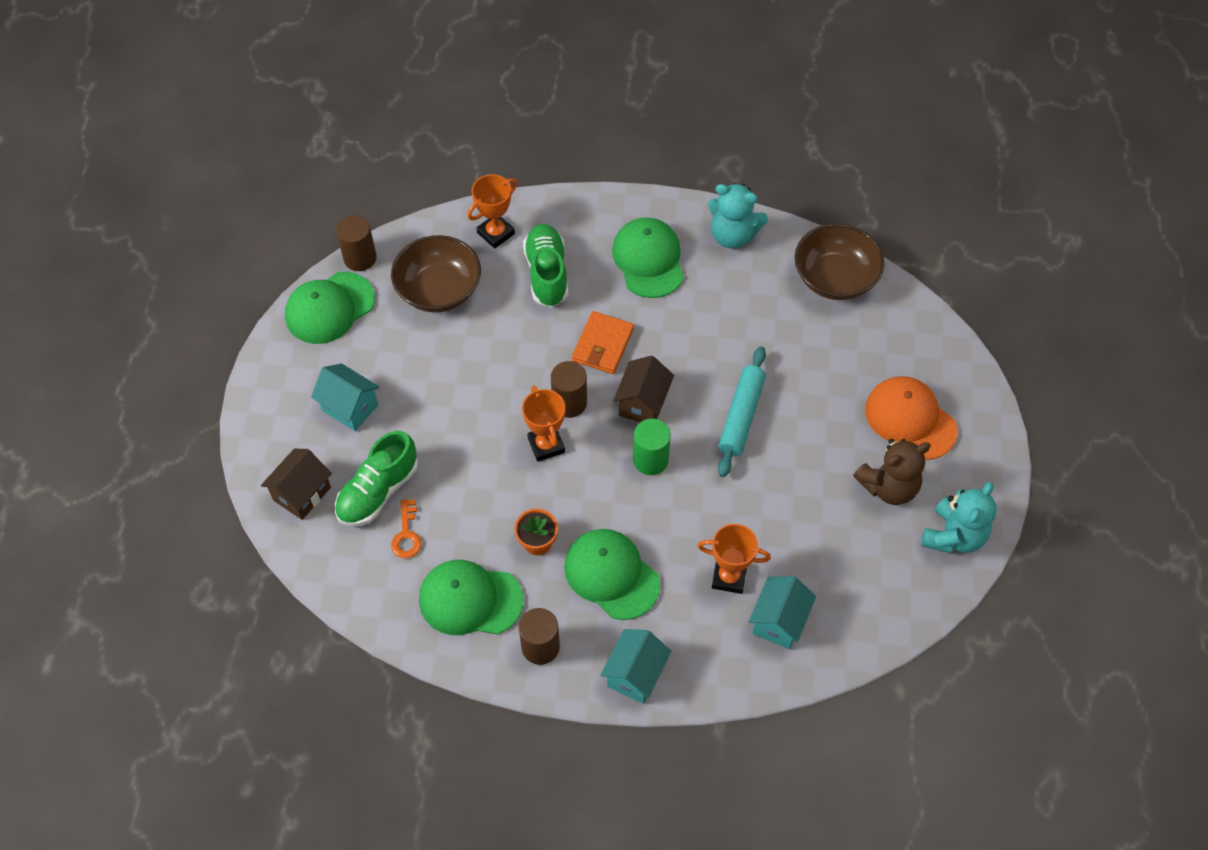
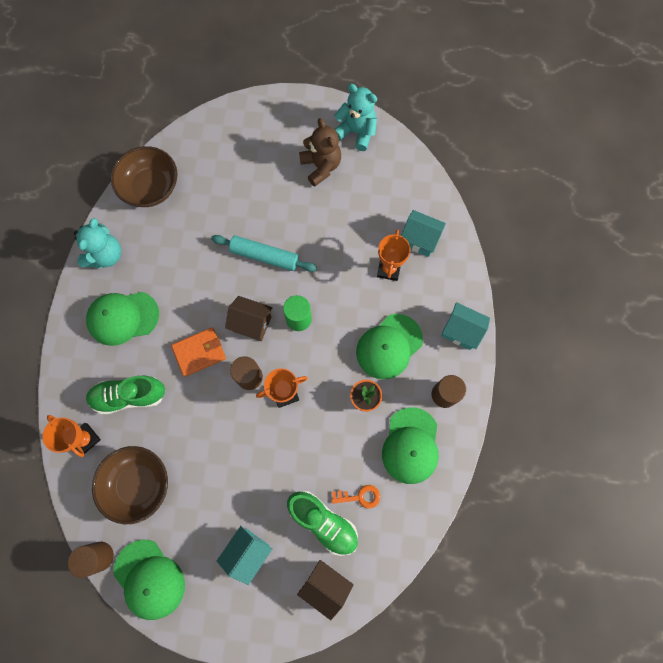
camera: 90 degrees left, 15 degrees up
(603, 345) = (199, 352): orange wallet -> orange wallet turned 45 degrees counterclockwise
(910, 419) = (270, 149): orange cap -> none

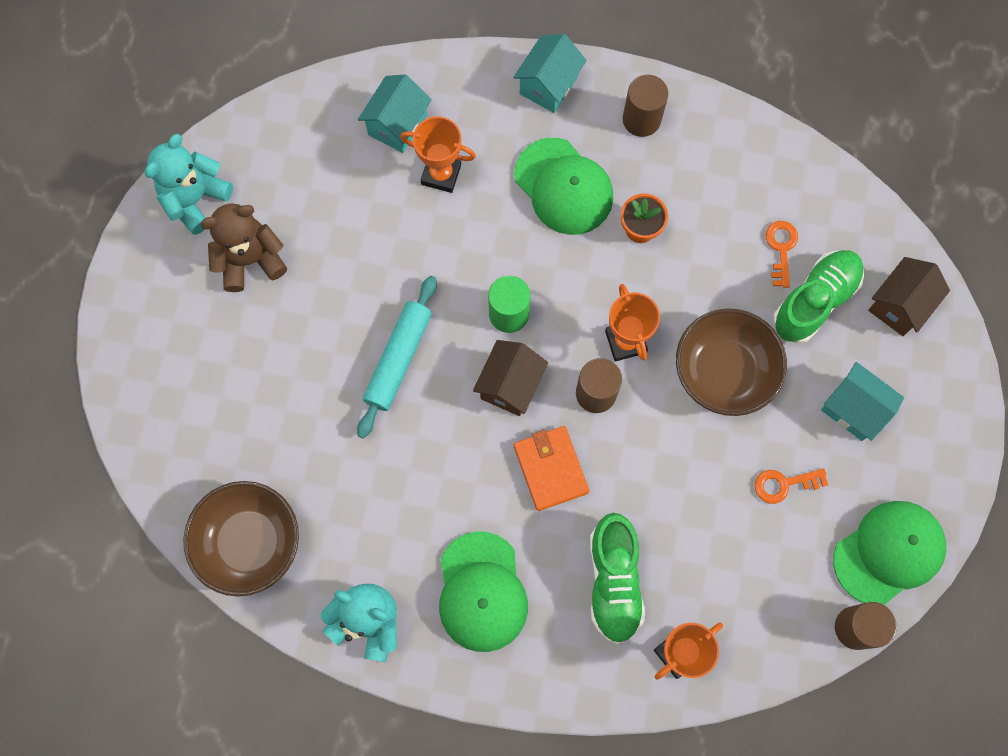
camera: 85 degrees left, 0 degrees up
(138, 484) = (751, 568): brown bowl -> brown bowl (724, 371)
(194, 504) = (784, 484): none -> orange key
(411, 446) = (712, 173): green cap -> none

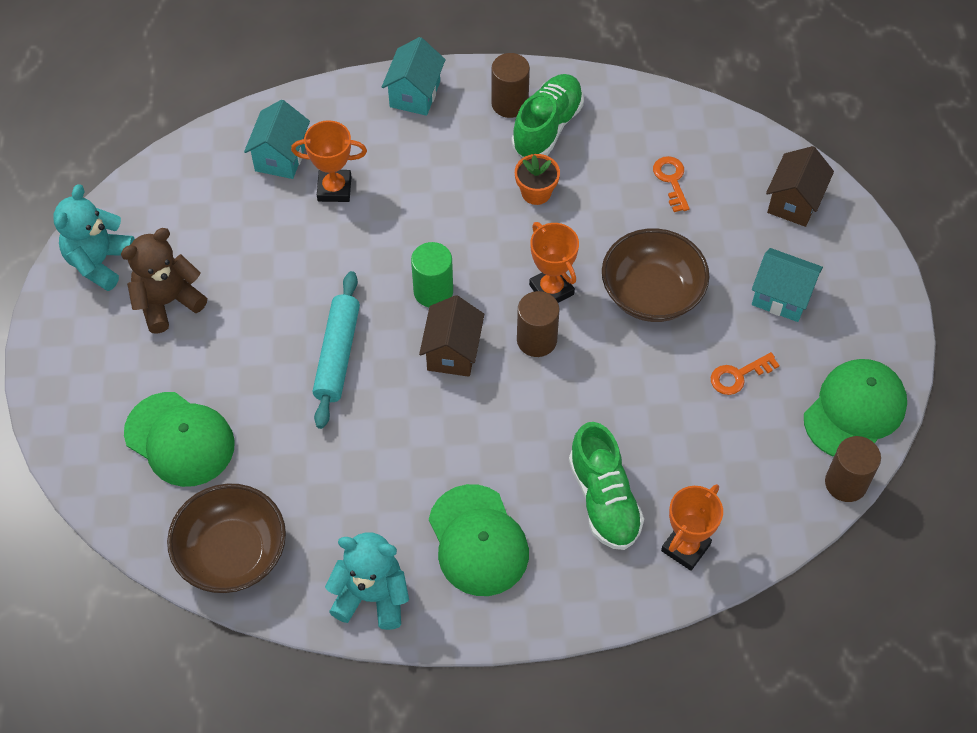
camera: 15 degrees left, 15 degrees down
(550, 469) = (513, 415): orange wallet -> none
(564, 187) = (454, 174): green cap -> green cap (180, 439)
(814, 301) = (716, 216): green shoe -> green shoe (547, 127)

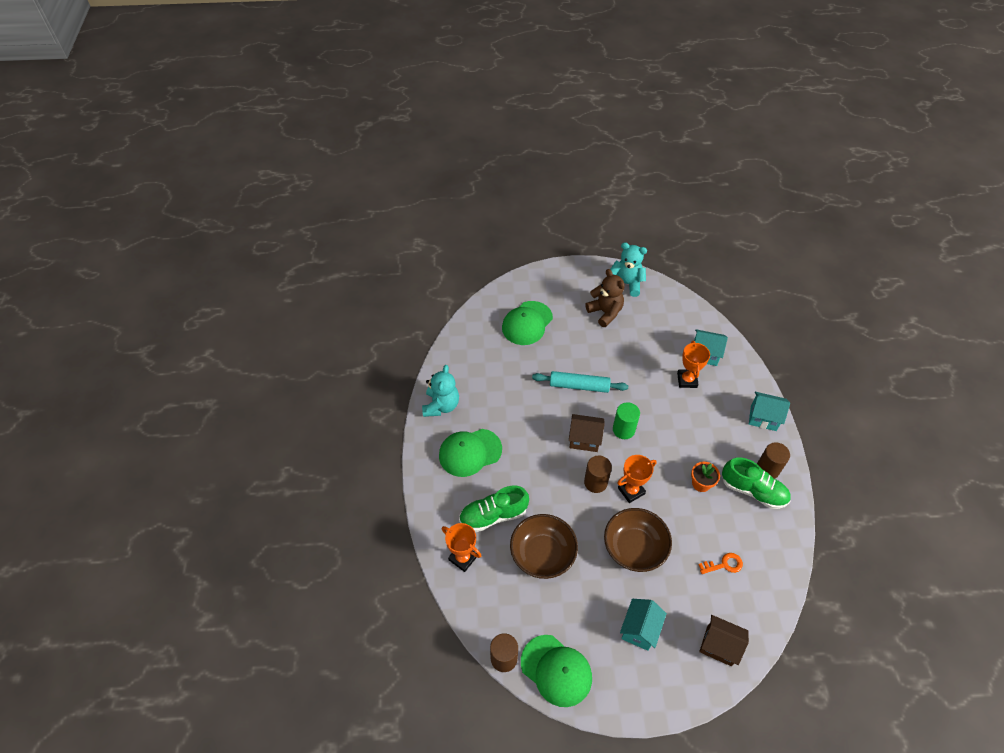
camera: 90 degrees right, 5 degrees down
(232, 553) = (466, 348): brown bowl -> brown bowl (542, 554)
(738, 375) = (578, 597): orange key -> none

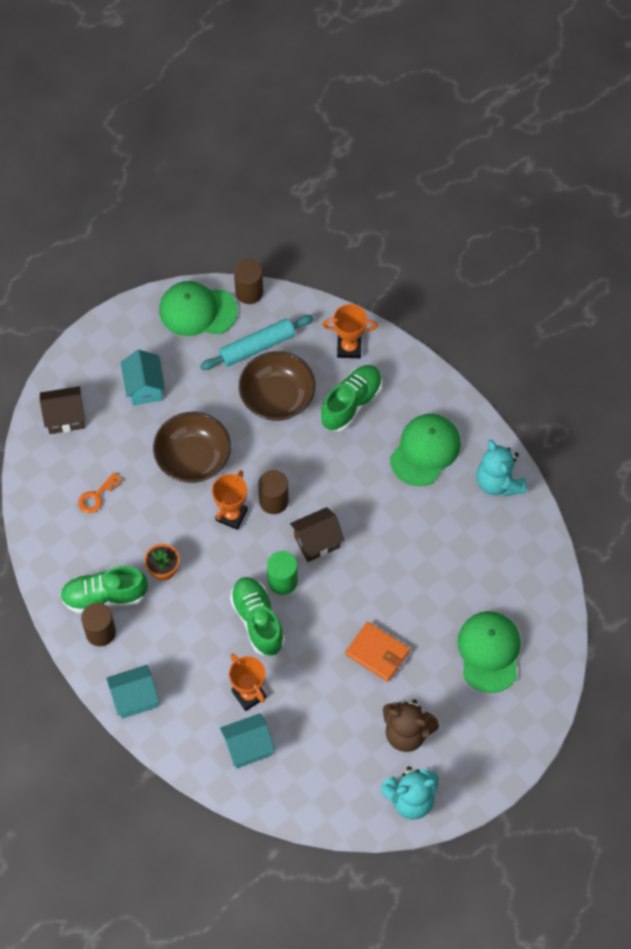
camera: 145 degrees right, 10 degrees up
(579, 386) = (367, 605): turquoise rolling pin -> turquoise rolling pin (257, 347)
(592, 358) = (377, 653): none -> orange wallet
(655, 416) = (257, 620): none -> green shoe

